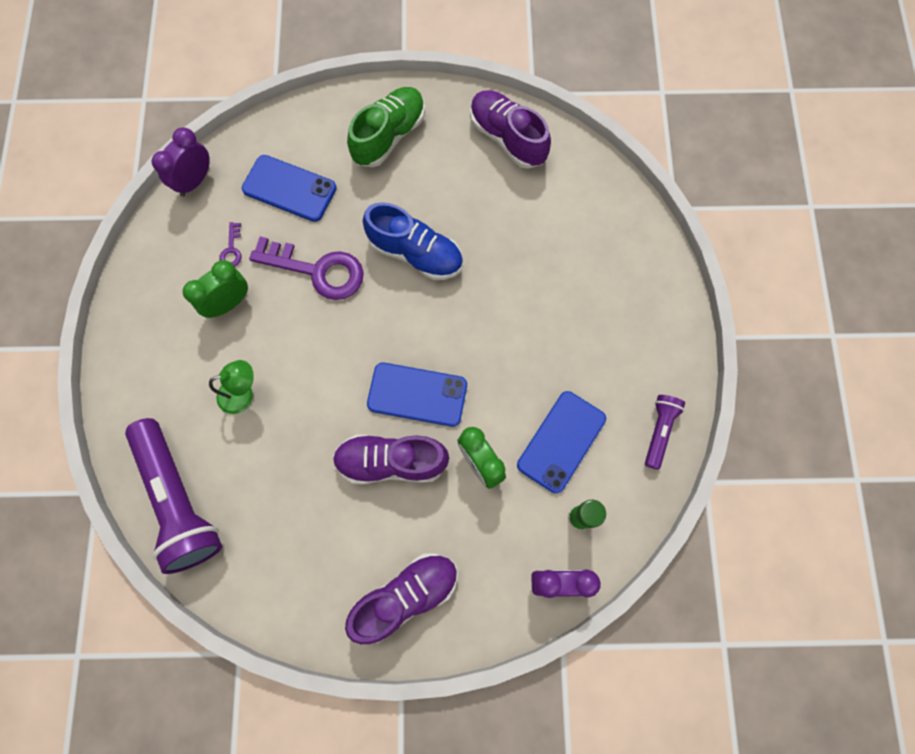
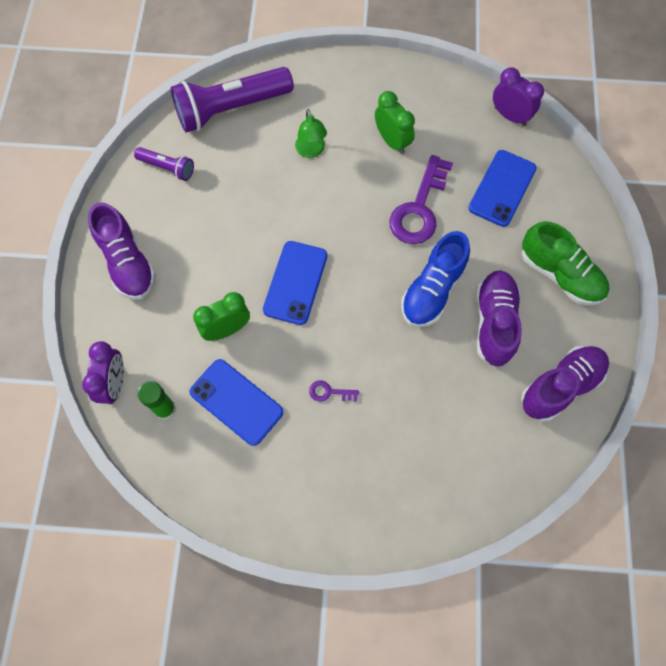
camera: 95 degrees right, 5 degrees down
(232, 249) = (442, 143): purple key -> purple key (329, 392)
(391, 462) = (238, 258): purple shoe -> purple shoe (494, 323)
(659, 431) = (233, 496): purple flashlight -> purple flashlight (167, 168)

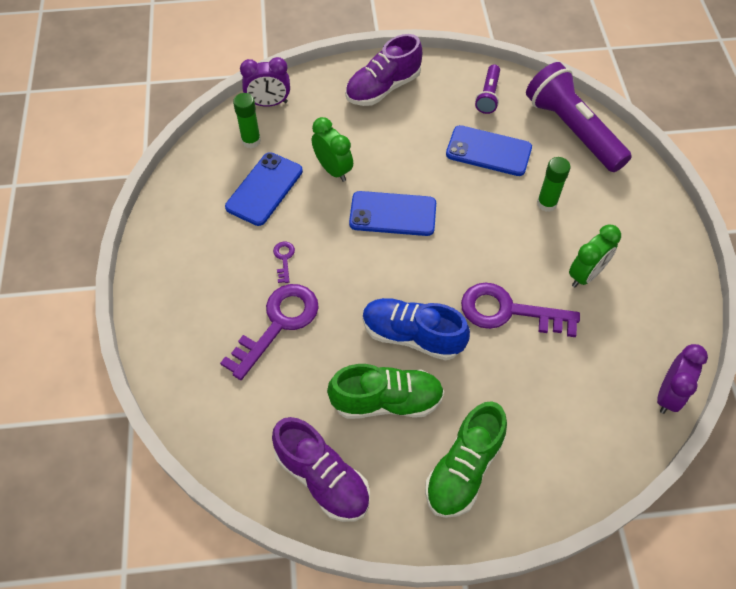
camera: 80 degrees right, 10 degrees down
(311, 151) = (546, 203): green lamp -> green glue stick
(403, 406) = (278, 324): none -> purple key
(494, 323) = (386, 401): purple shoe -> green shoe
(502, 188) = (562, 394): blue phone -> blue phone (488, 151)

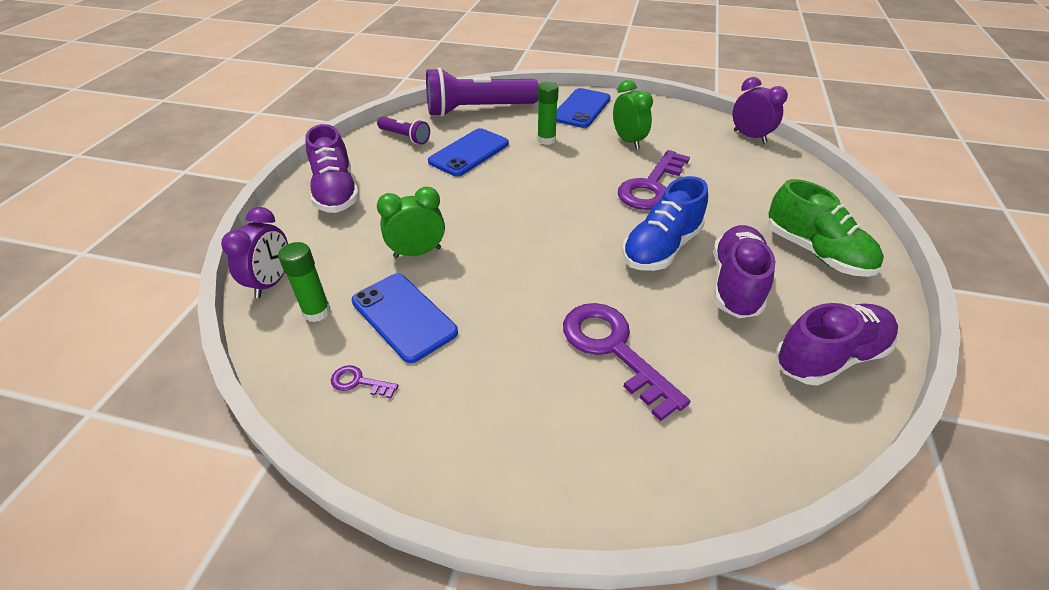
camera: 70 degrees left, 15 degrees down
(284, 259) = (520, 322): purple key -> purple key (358, 382)
(386, 401) = (735, 284): green shoe -> purple shoe
(392, 214) = (506, 225): blue phone -> blue phone (581, 109)

